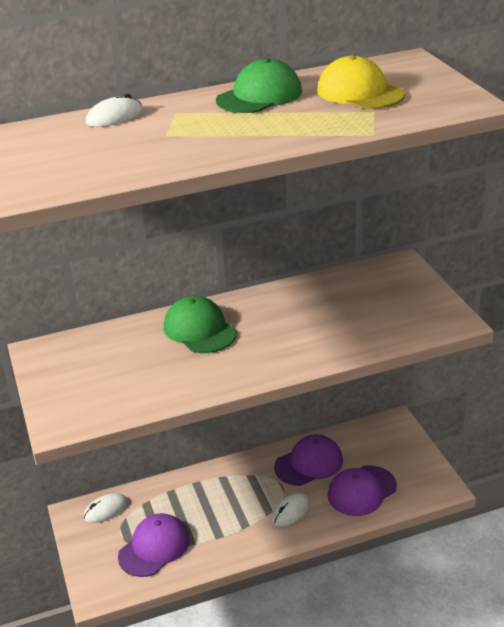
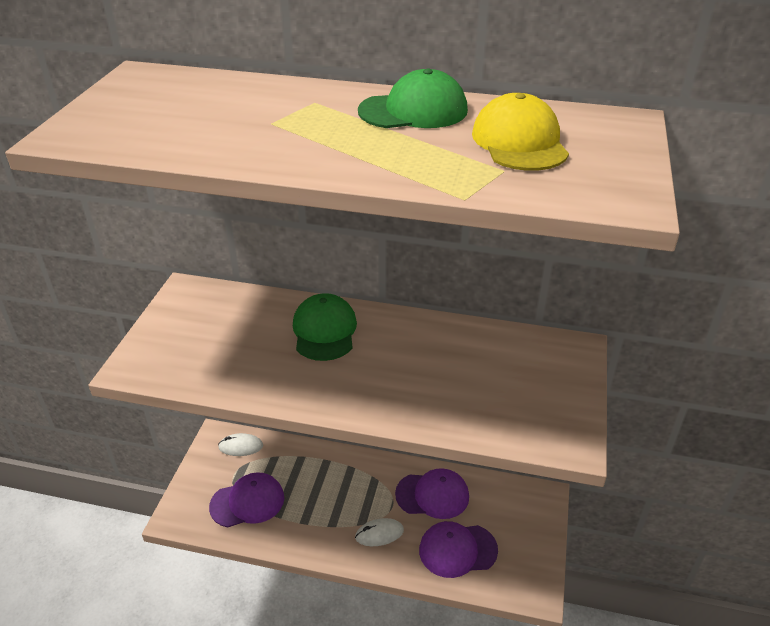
camera: 30 degrees right, 5 degrees up
(115, 117) = (257, 88): white mouse -> none

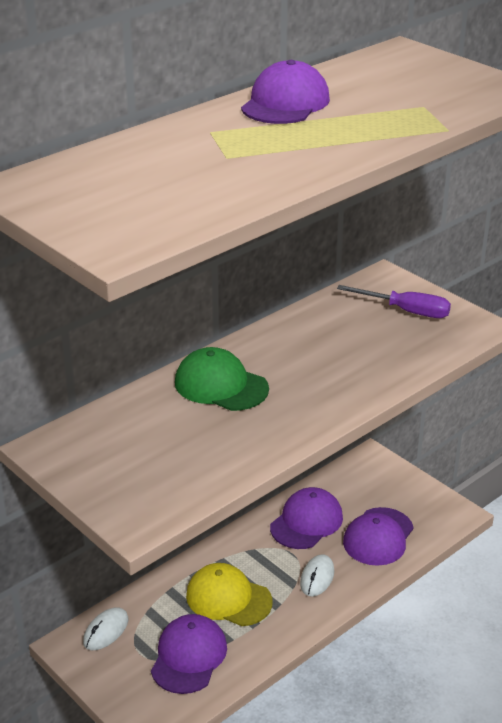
camera: 55 degrees left, 5 degrees down
(413, 111) = (285, 103): green cap -> purple cap
(519, 142) = (389, 88): yellow cap -> yellow cap (228, 598)
(539, 384) = (406, 311): none -> purple screwdriver

